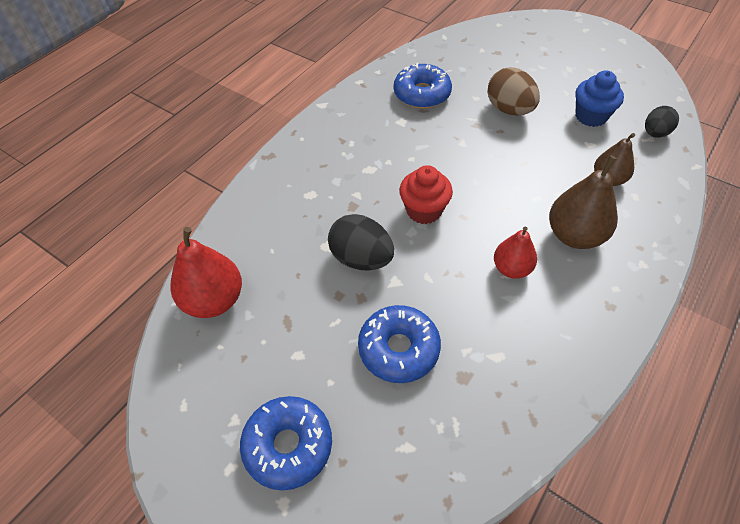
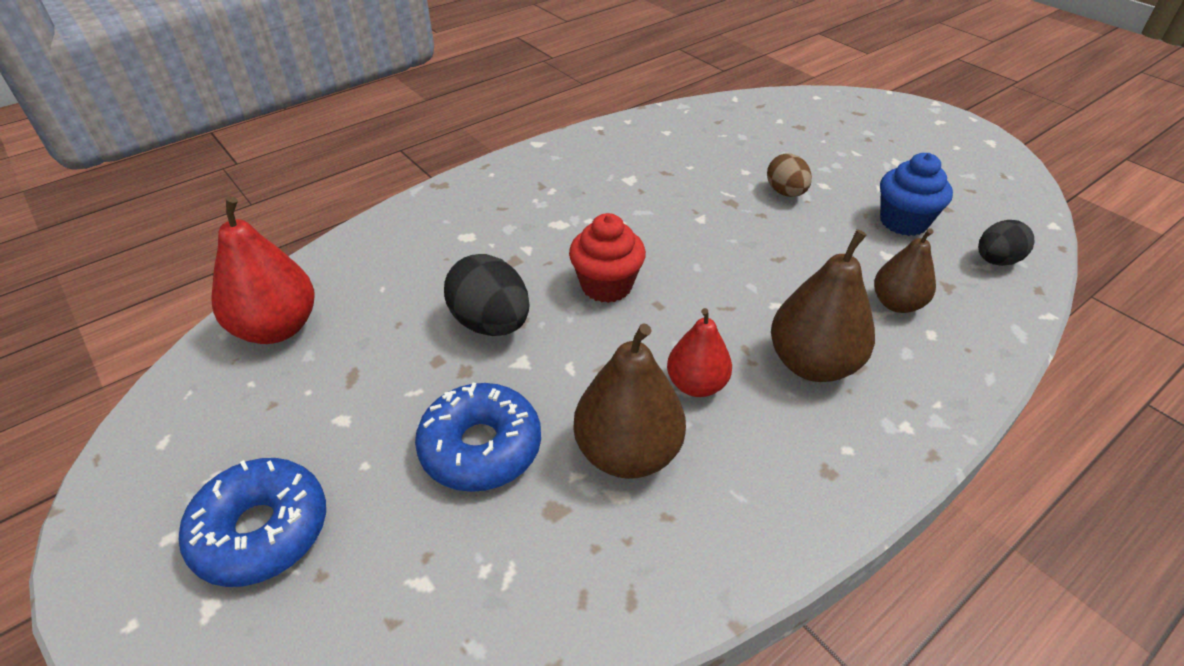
camera: 15 degrees right, 10 degrees down
(422, 94) = (673, 154): blue donut -> none
(490, 327) = (627, 453): none -> brown pear
(509, 110) = (785, 193): brown egg -> brown egg, size x0.65

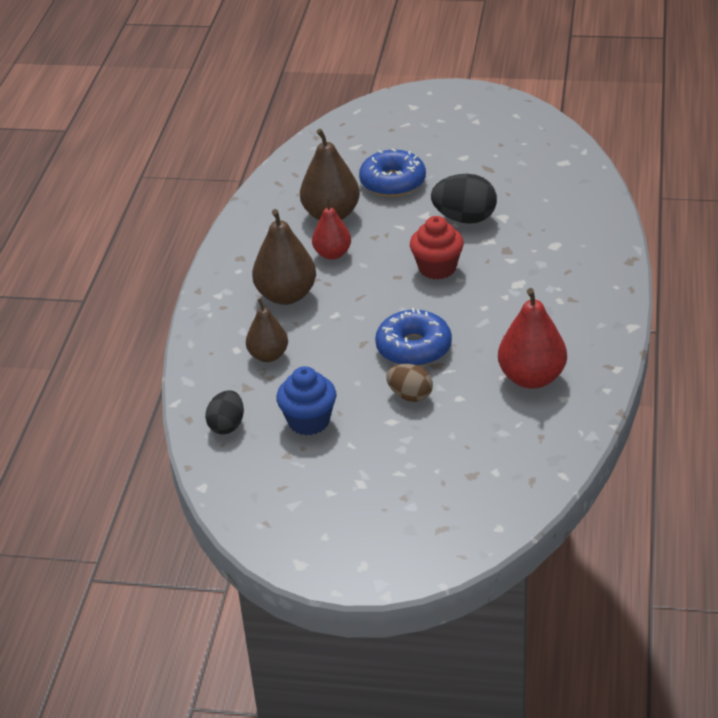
camera: 140 degrees right, 5 degrees down
(261, 531) = (431, 123): blue donut -> blue donut (413, 348)
(277, 328) = (556, 160): red pear -> red pear (531, 378)

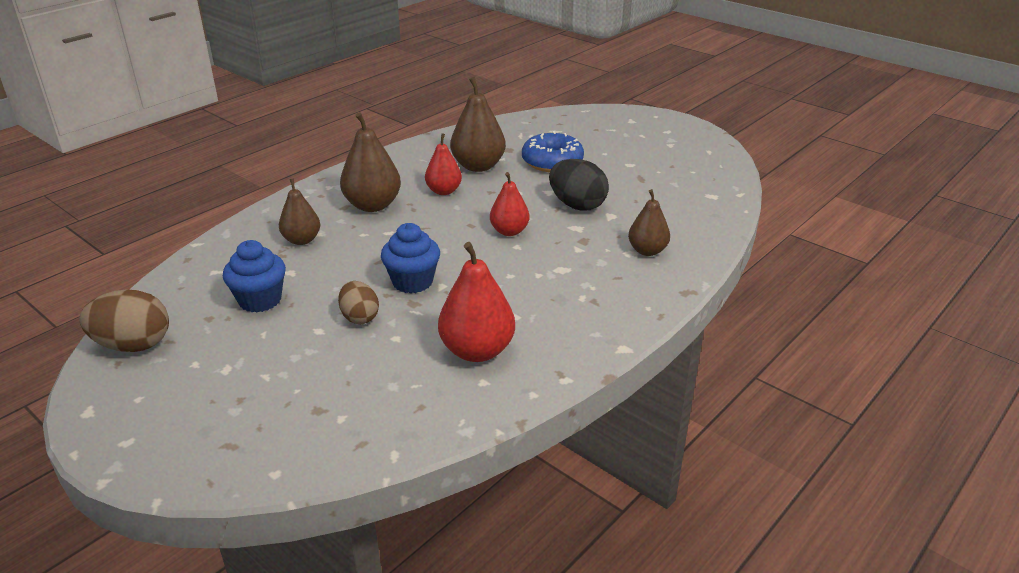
camera: 30 degrees right, 5 degrees down
(227, 426) = (203, 275): black egg -> none
(257, 504) = (133, 345): none -> brown egg
(413, 348) = (412, 282): blue donut -> blue cupcake
(437, 268) = (509, 231): red cupcake -> red pear
(566, 237) = (647, 251): none -> brown pear

